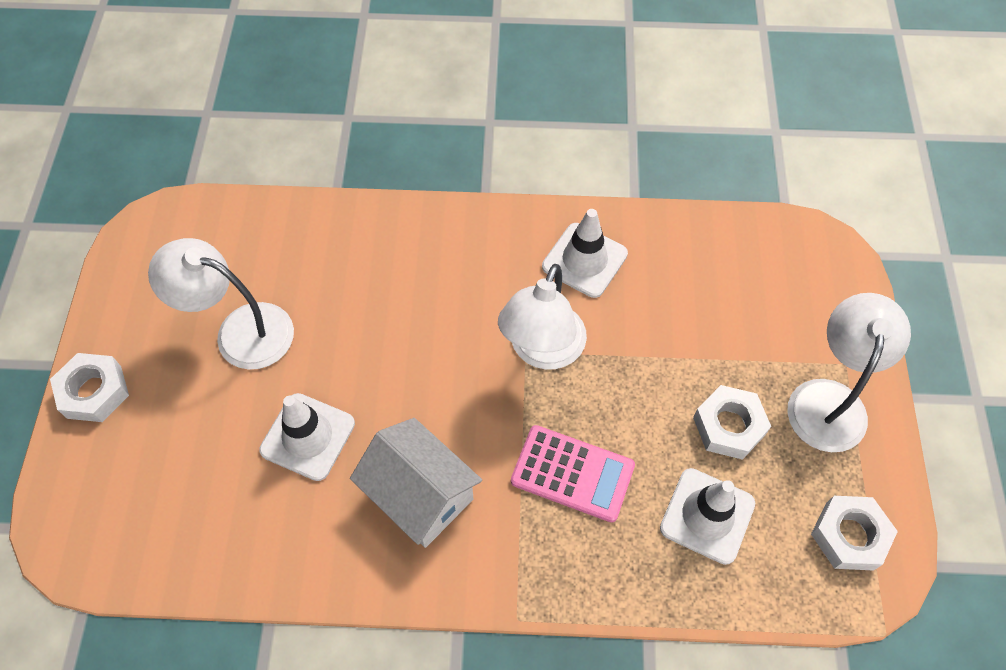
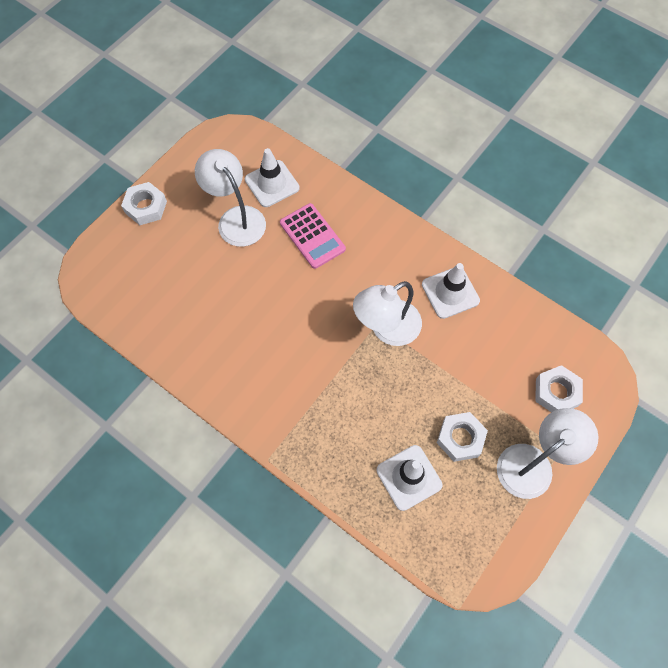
camera: 35 degrees right, 5 degrees up
(308, 437) = (231, 296): white traffic cone -> white traffic cone (272, 184)
(420, 495) = (265, 363): white house -> none
(572, 474) = (352, 406): pink calculator -> pink calculator (312, 236)
(849, 536) = (482, 544): white nut -> white nut (556, 392)

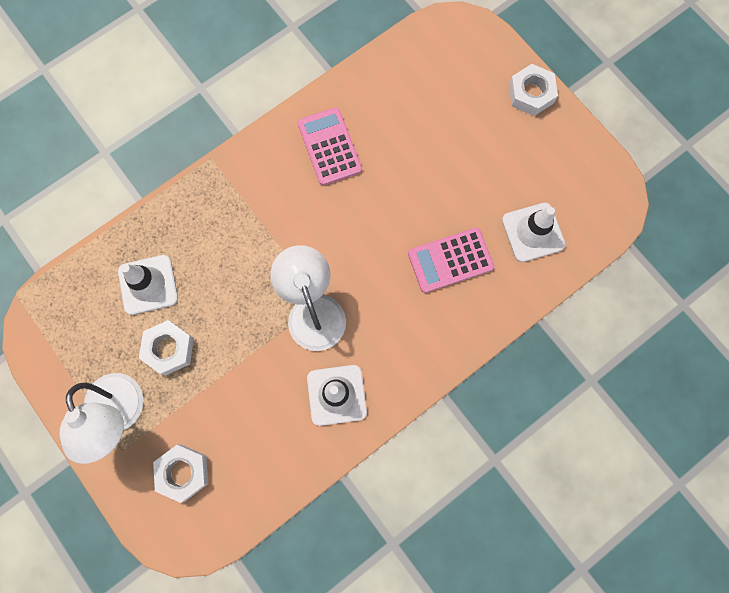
camera: 105 degrees right, 10 degrees up
(231, 355) = (329, 146): none -> pink calculator
(236, 218) = (494, 183): white lamp -> none

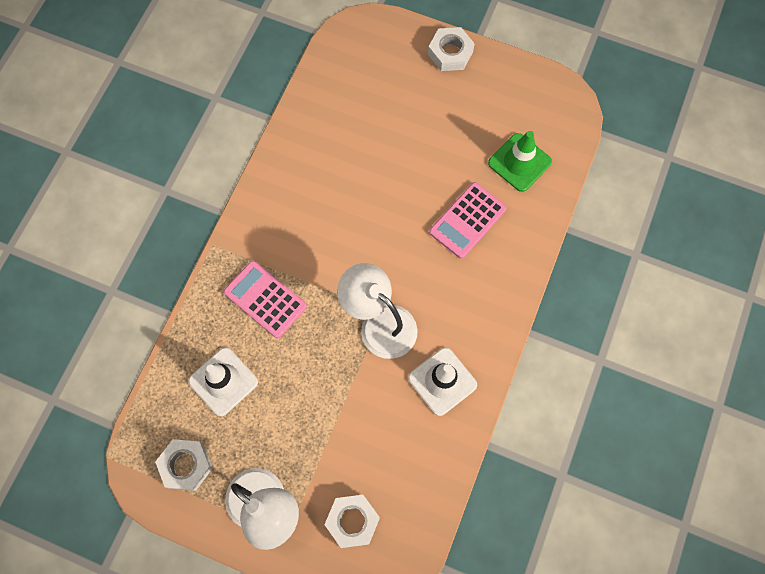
camera: 30 degrees left, 5 degrees down
(169, 349) = (275, 425): white nut -> white nut (186, 465)
(329, 146) = (310, 181): pink calculator -> pink calculator (265, 299)
(533, 232) = (519, 162): white traffic cone -> green traffic cone

